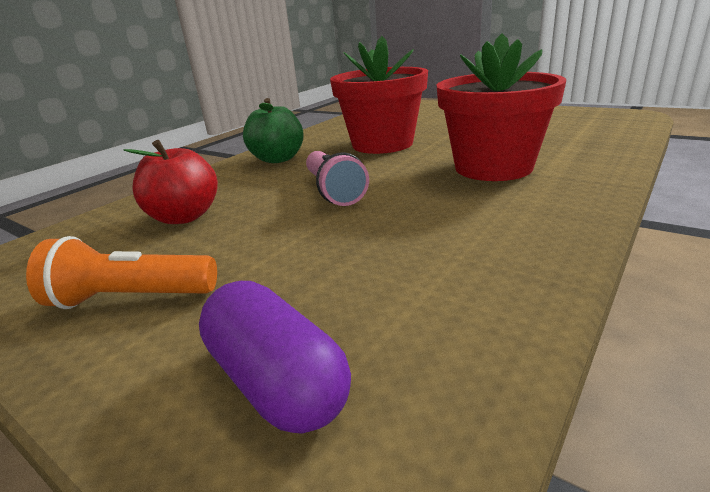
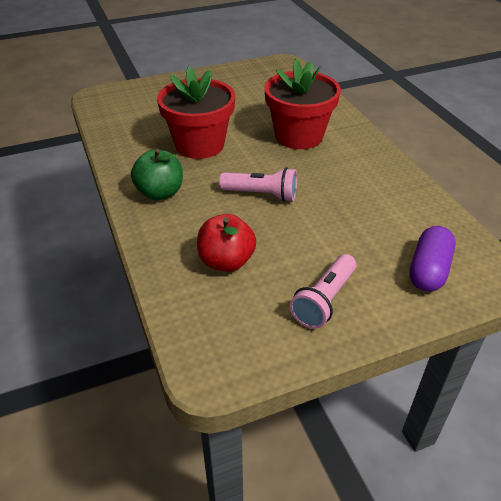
camera: 60 degrees left, 15 degrees up
(131, 298) = (324, 300): orange flashlight -> pink flashlight
(276, 381) = (428, 270): purple capsule -> purple capsule turned 60 degrees counterclockwise

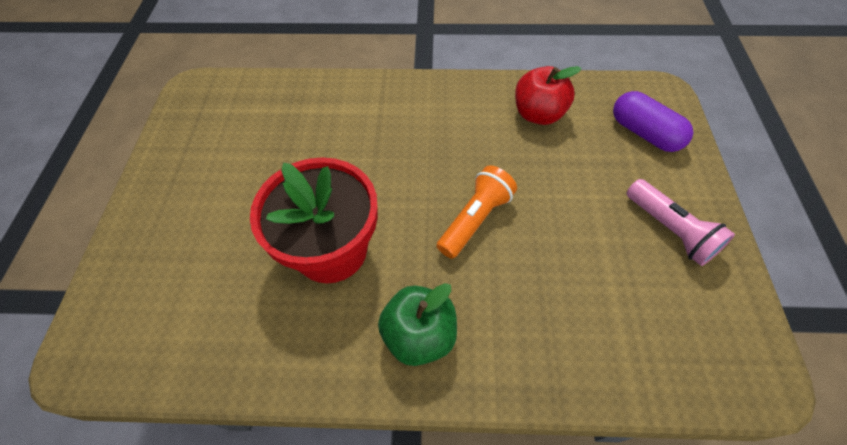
camera: 65 degrees left, 15 degrees up
(226, 261) = (587, 300): red apple -> red apple (538, 114)
(261, 194) = (475, 219): pink flashlight -> orange flashlight
(299, 136) = (376, 139): red flower pot -> none

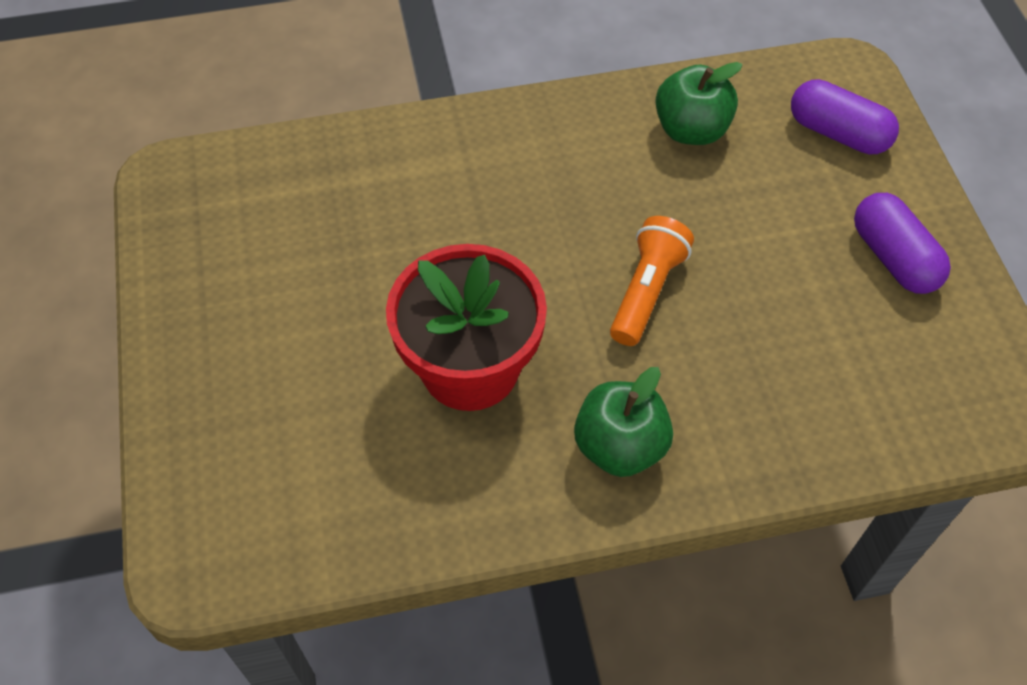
camera: 15 degrees left, 0 degrees up
(538, 114) = (691, 130): red apple -> green apple
(670, 230) = (893, 258): pink flashlight -> purple capsule

